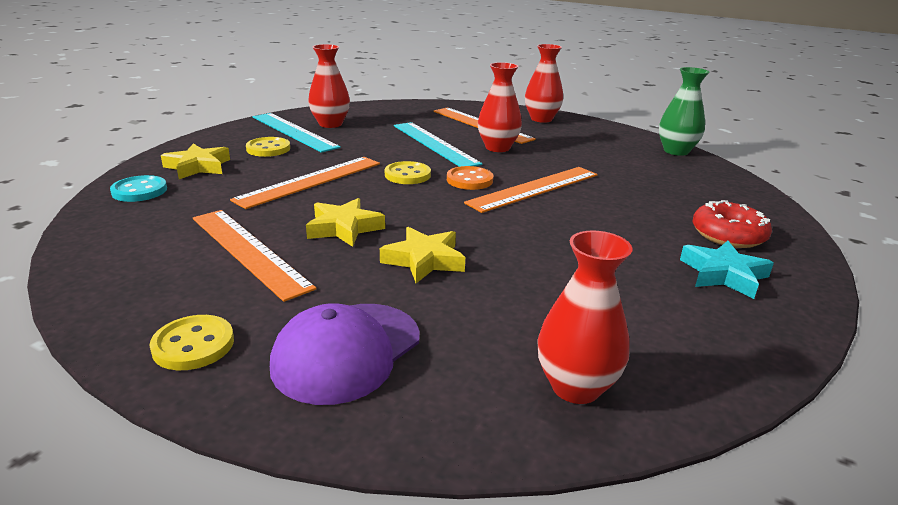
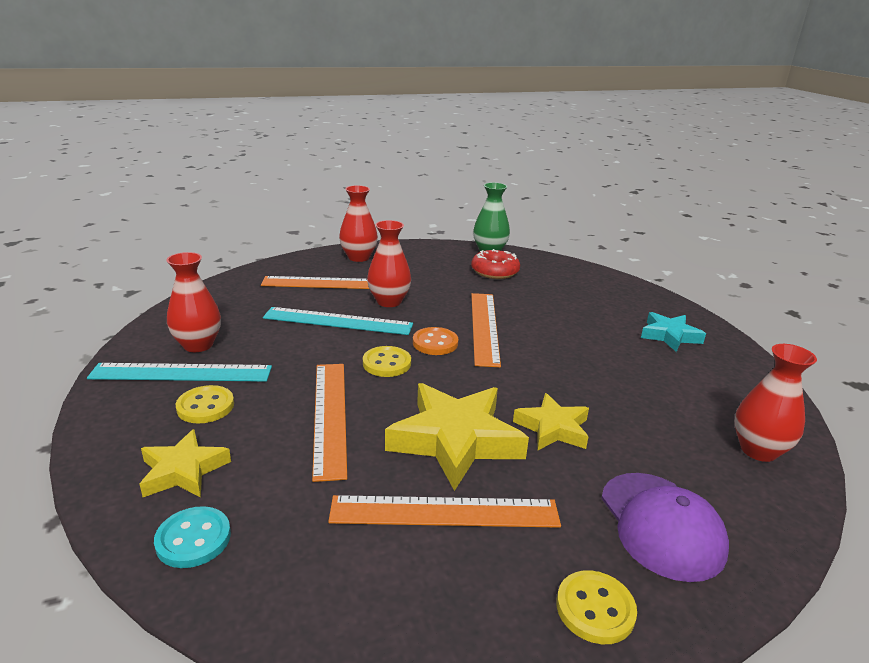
camera: 50 degrees left, 0 degrees up
(344, 228) = (455, 440): yellow star -> yellow star, size x1.71
(728, 235) = (624, 307): red donut -> red donut (495, 272)

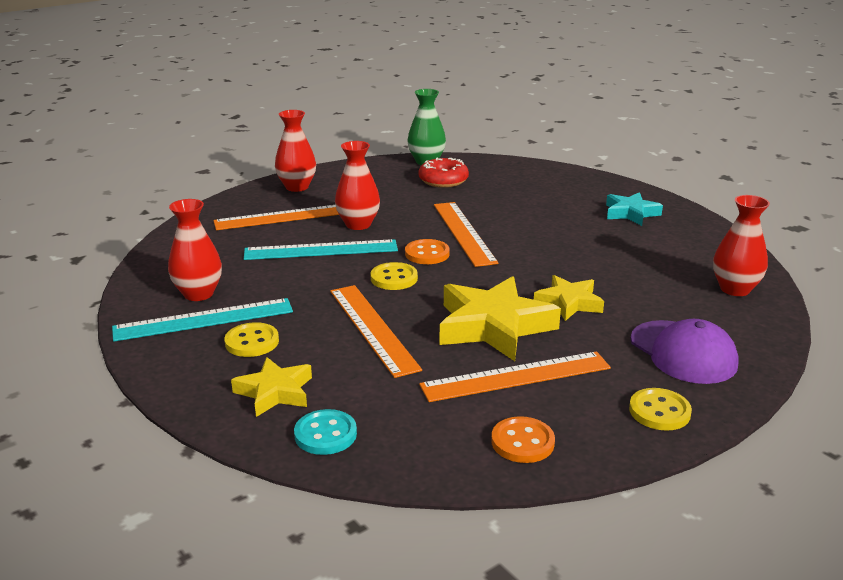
camera: 15 degrees left, 0 degrees up
(401, 611) = (522, 442): none -> orange button

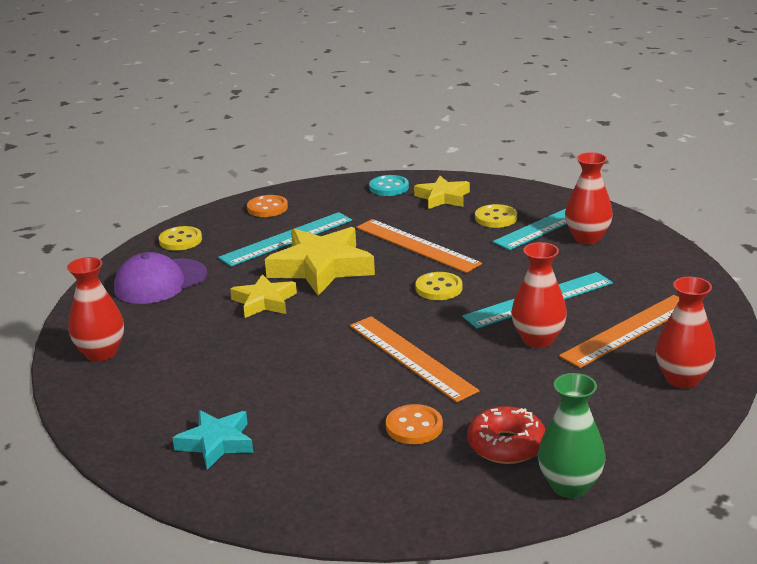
camera: 160 degrees right, 0 degrees up
(427, 254) = (430, 321): orange button -> orange button (414, 427)
(516, 377) = (287, 239): orange ruler -> turquoise ruler
(683, 352) = (160, 282): purple cap -> purple cap turned 75 degrees counterclockwise

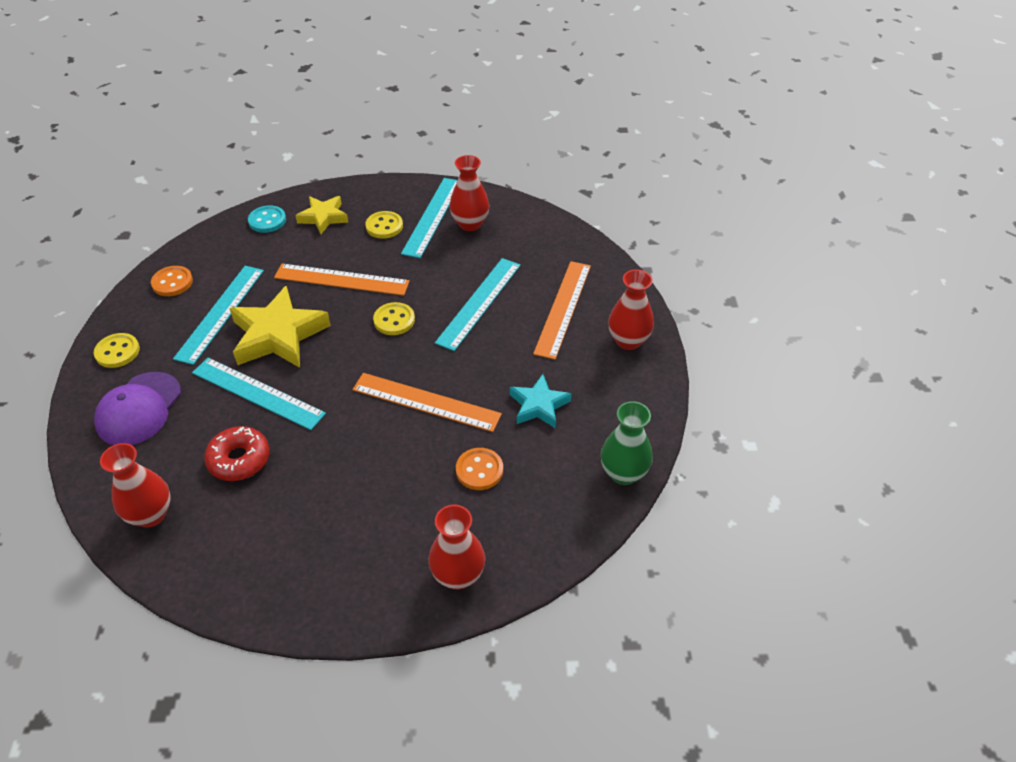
camera: 35 degrees left, 20 degrees up
(216, 443) = (338, 561): turquoise star -> turquoise star (539, 405)
(264, 302) = (257, 393): yellow star -> turquoise ruler
(506, 445) = (556, 456): red donut -> red donut (239, 459)
(538, 339) = (506, 344): red vase -> red vase (458, 575)

